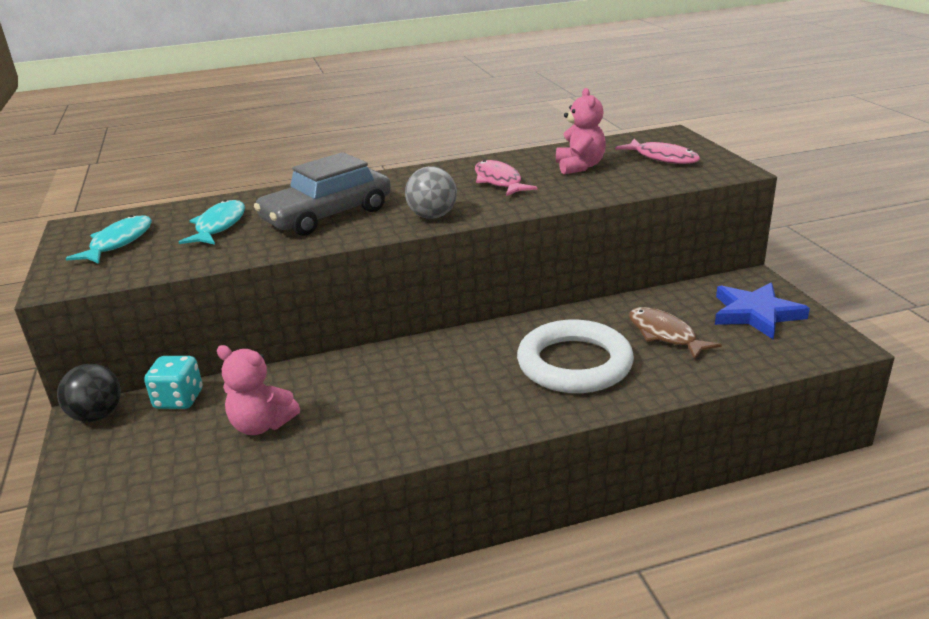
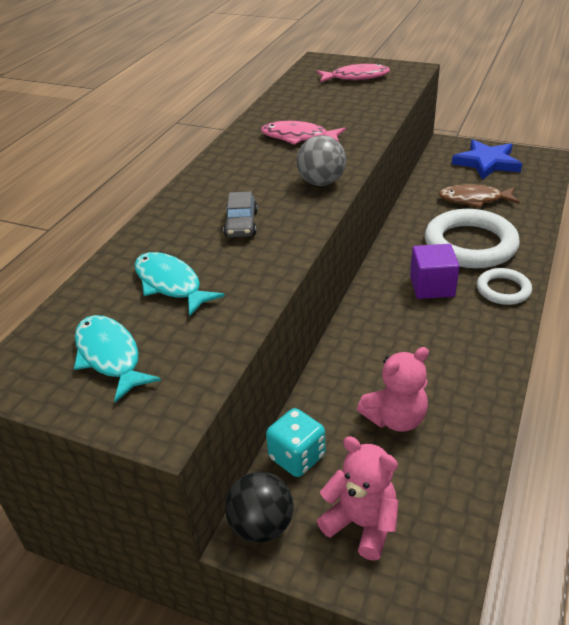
camera: 50 degrees left, 10 degrees up
(327, 215) = (241, 224): grey car -> grey car, size x0.48
(472, 370) = (432, 286): none -> purple cube
(518, 411) = (503, 290): none -> white ring
(580, 166) = (322, 104): pink teddy bear -> pink teddy bear (361, 524)

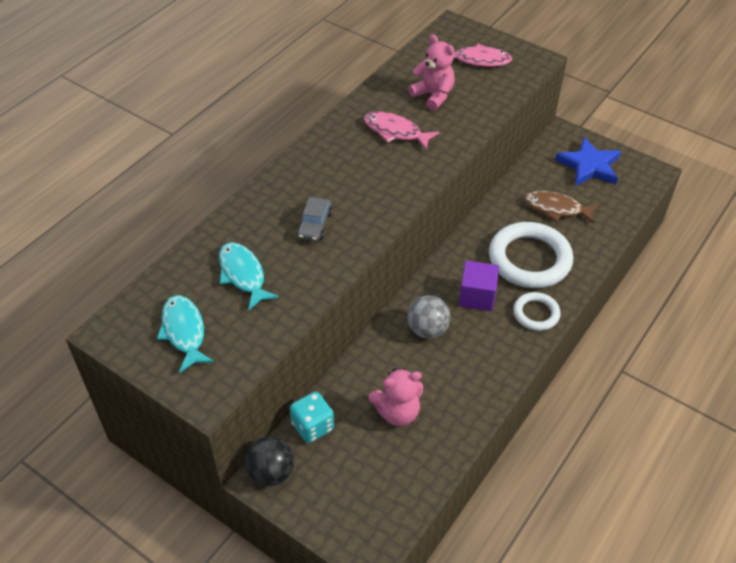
camera: 10 degrees right, 10 degrees up
(321, 182) = (395, 192): grey ball -> grey ball (427, 330)
(361, 524) = (341, 488): pink teddy bear -> pink teddy bear (433, 96)

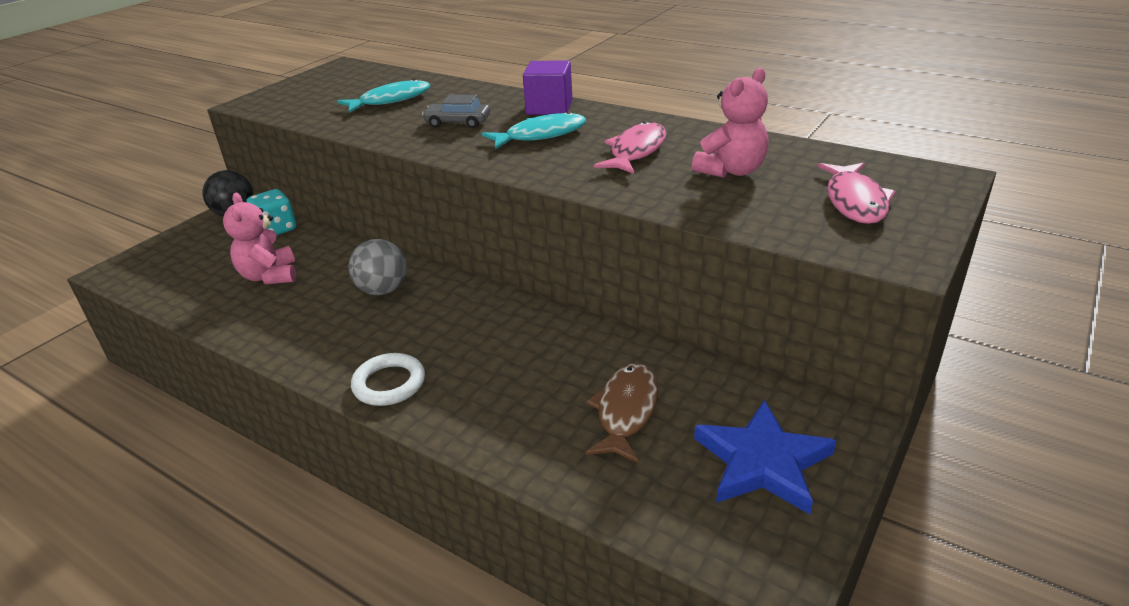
camera: 90 degrees right, 15 degrees down
(184, 332) = (328, 88): turquoise fish -> turquoise fish (541, 135)
(477, 296) = (432, 327): purple cube -> purple cube (549, 107)
(529, 259) = (502, 378): white ring -> none

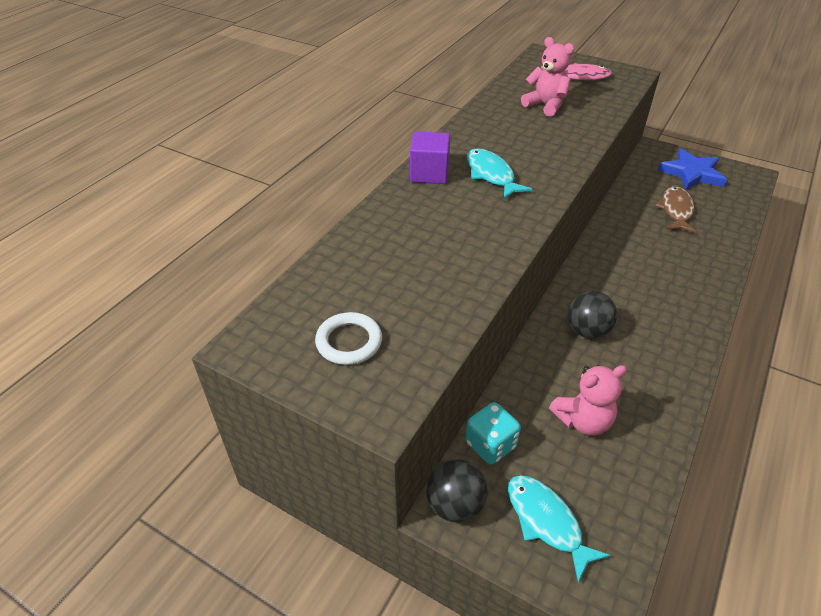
camera: 95 degrees left, 10 degrees up
(383, 290) = (587, 331): grey ball -> black ball
(389, 383) = (695, 307): white ring -> white ring (349, 342)
(391, 100) = (395, 274): turquoise fish -> turquoise fish (546, 522)
(458, 122) = (462, 220): grey car -> none
(626, 411) = (676, 210): brown fish -> brown fish turned 90 degrees clockwise
(636, 151) = (519, 135): pink fish -> none

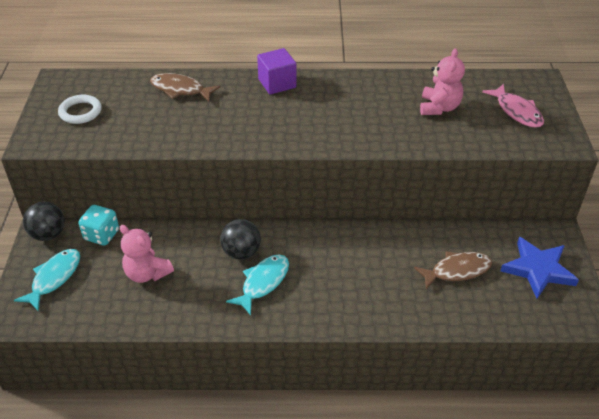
camera: 60 degrees right, 0 degrees up
(378, 241) = (180, 89): none -> brown fish
(491, 175) = (300, 111): turquoise fish -> turquoise fish (263, 282)

